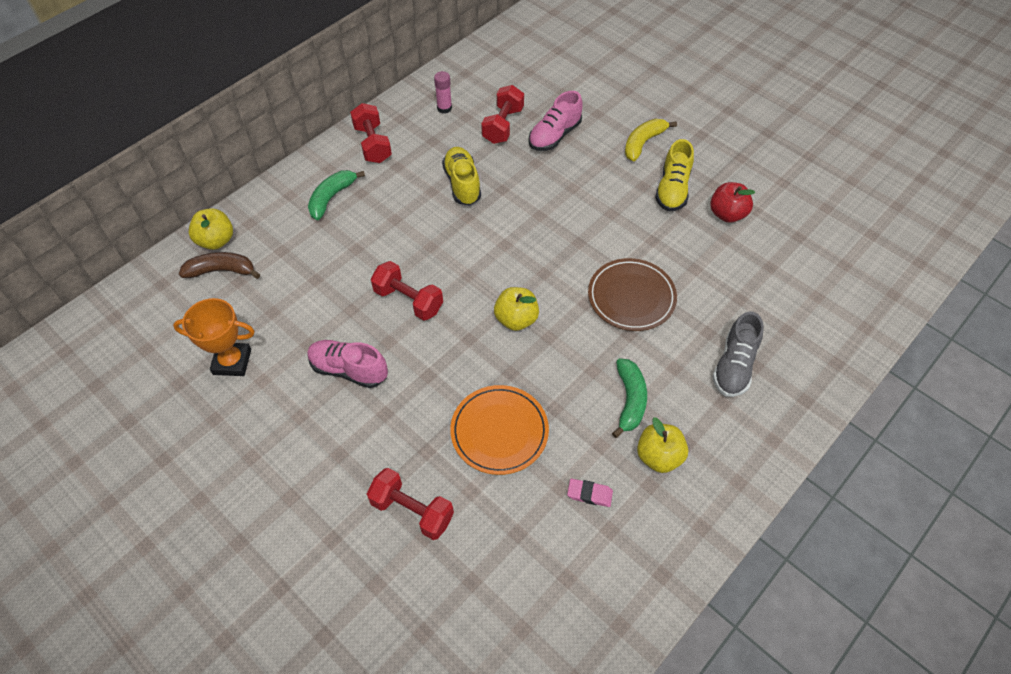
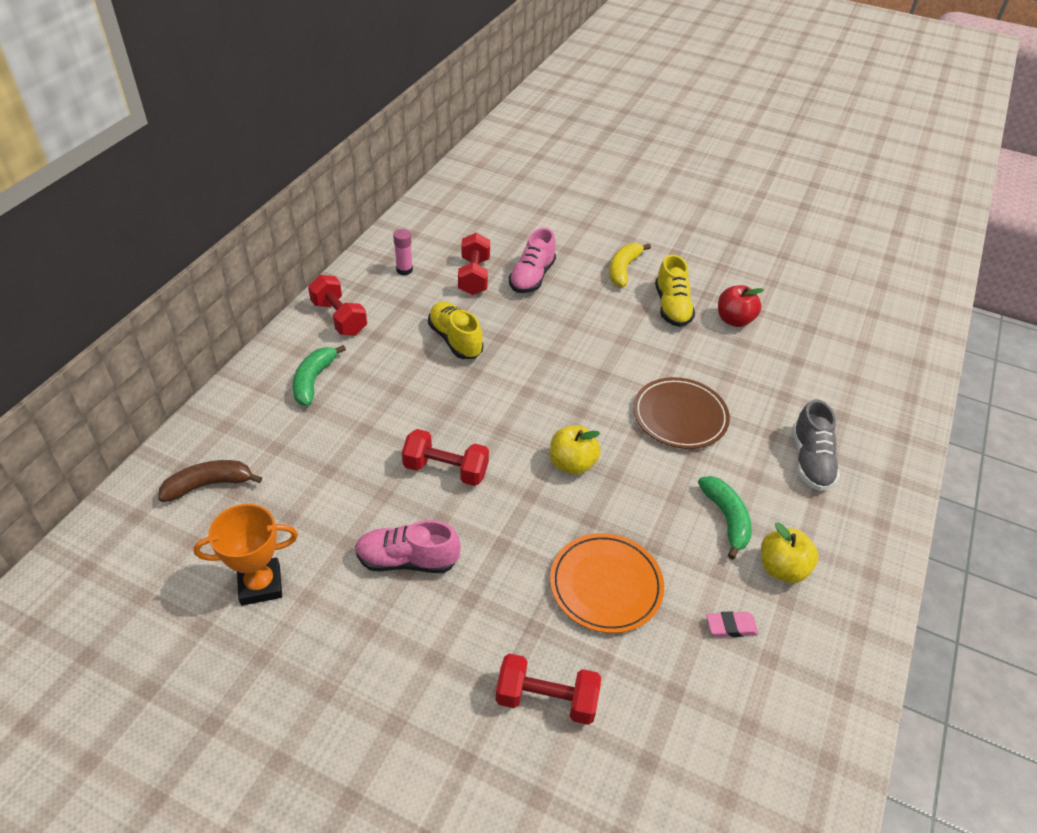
camera: 20 degrees left, 10 degrees down
(216, 241) = (190, 453): yellow apple -> none

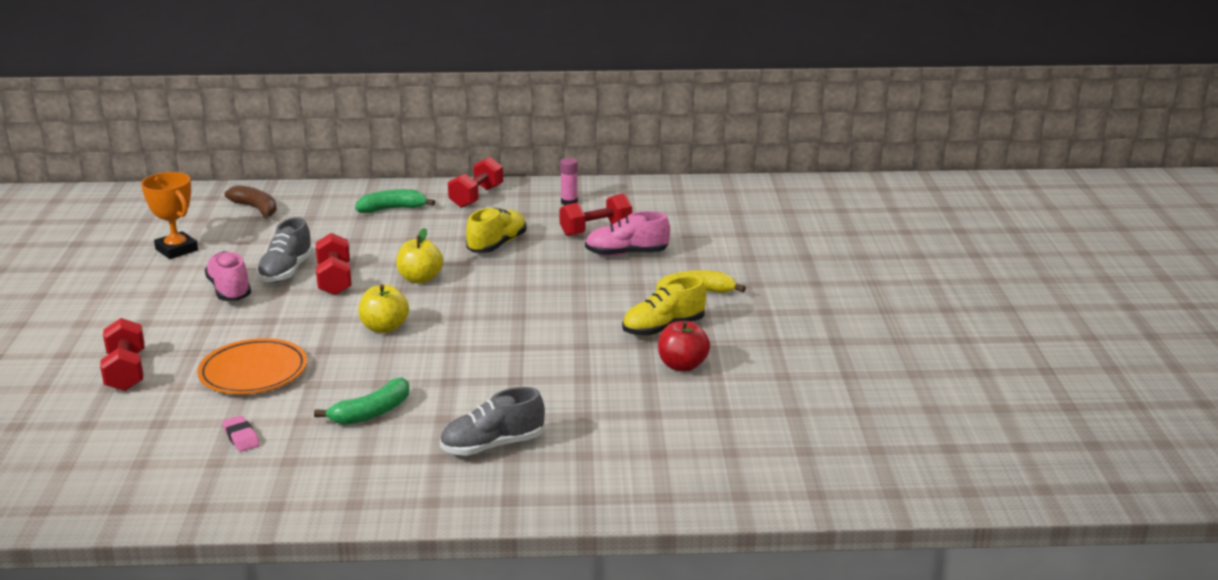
camera: 65 degrees right, 20 degrees down
(396, 501) = (286, 271): none -> grey shoe
(680, 416) = (494, 364): brown plate -> none
(782, 568) = (328, 452): yellow apple -> yellow apple (420, 279)

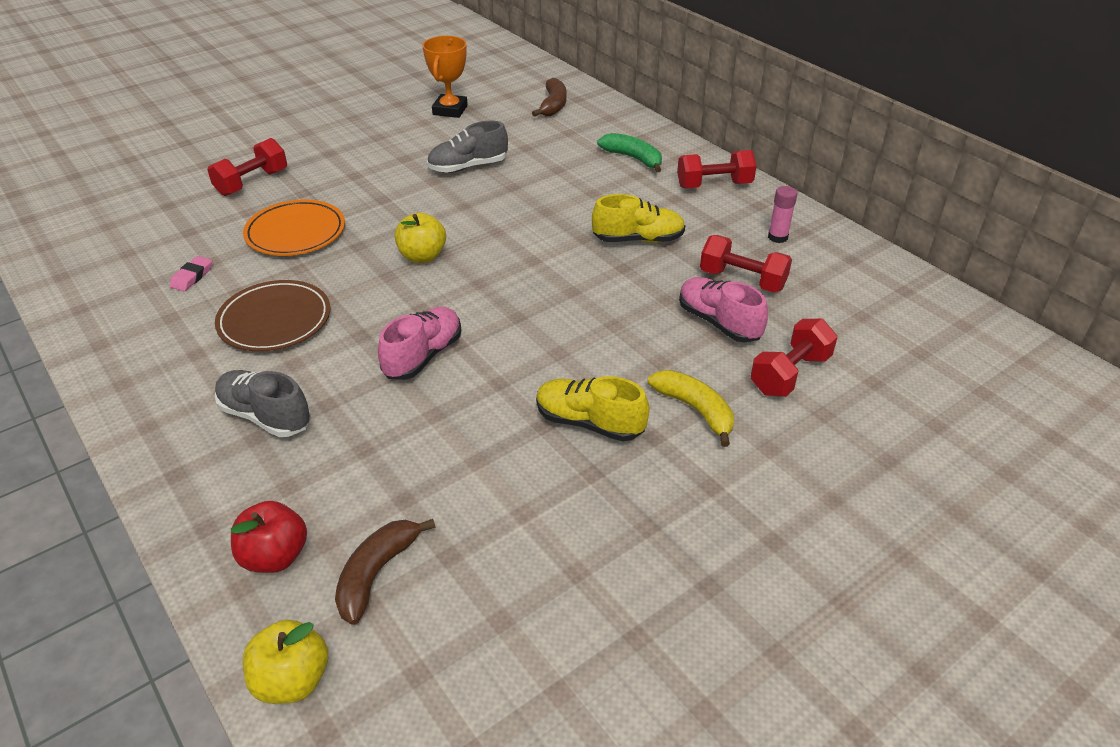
camera: 55 degrees right, 15 degrees up
(230, 290) = (412, 160): pink shoe -> pink shoe (423, 356)
(334, 280) = (478, 194): red dumbbell -> red dumbbell (790, 374)
(372, 413) = (275, 320): green banana -> brown plate
(420, 279) = (526, 232): yellow apple -> yellow apple (292, 680)
(682, 365) = (523, 474): red apple -> red apple (275, 556)
(709, 442) = (376, 573): none -> brown banana

